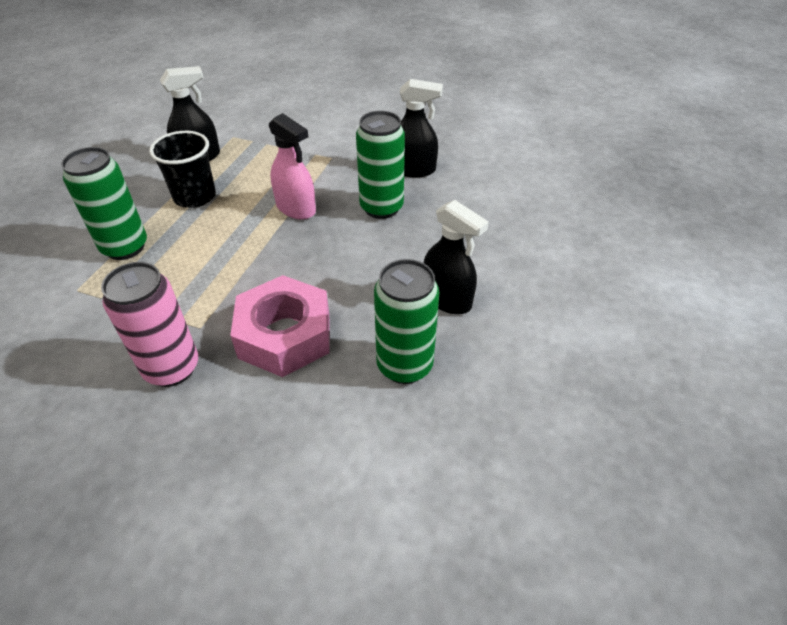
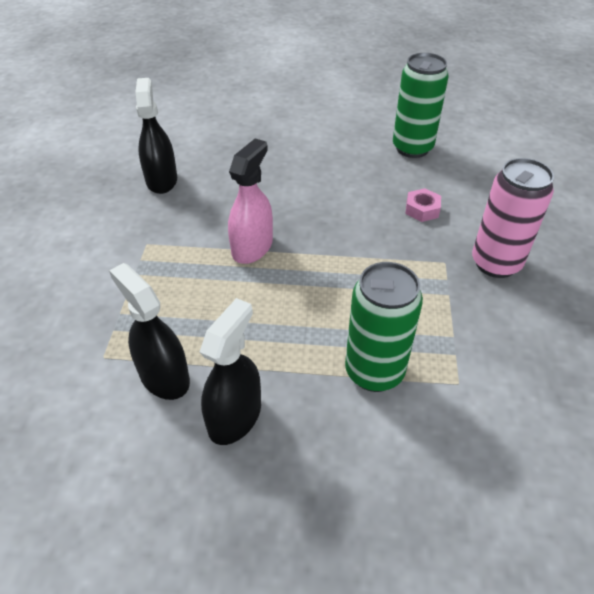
camera: 105 degrees left, 0 degrees up
(195, 197) = (257, 344): black cup -> none
(285, 335) = (422, 209): pink nut -> pink nut, size x0.43
(381, 208) = (233, 190): green can -> none
(447, 299) = (337, 139): black spray bottle -> black spray bottle (235, 417)

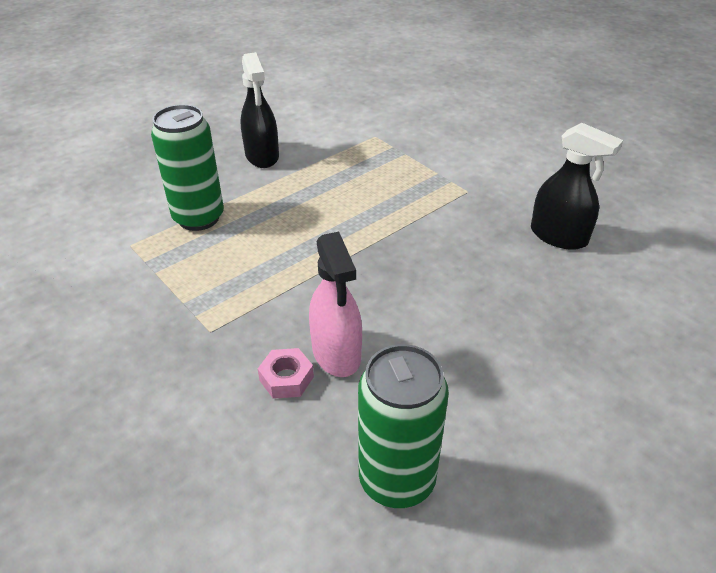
camera: 135 degrees right, 5 degrees down
(164, 377) = (327, 147): black spray bottle -> none
(252, 247) = (391, 236): pink spray bottle -> pink spray bottle (336, 353)
(495, 263) = (155, 364): pink can -> none

